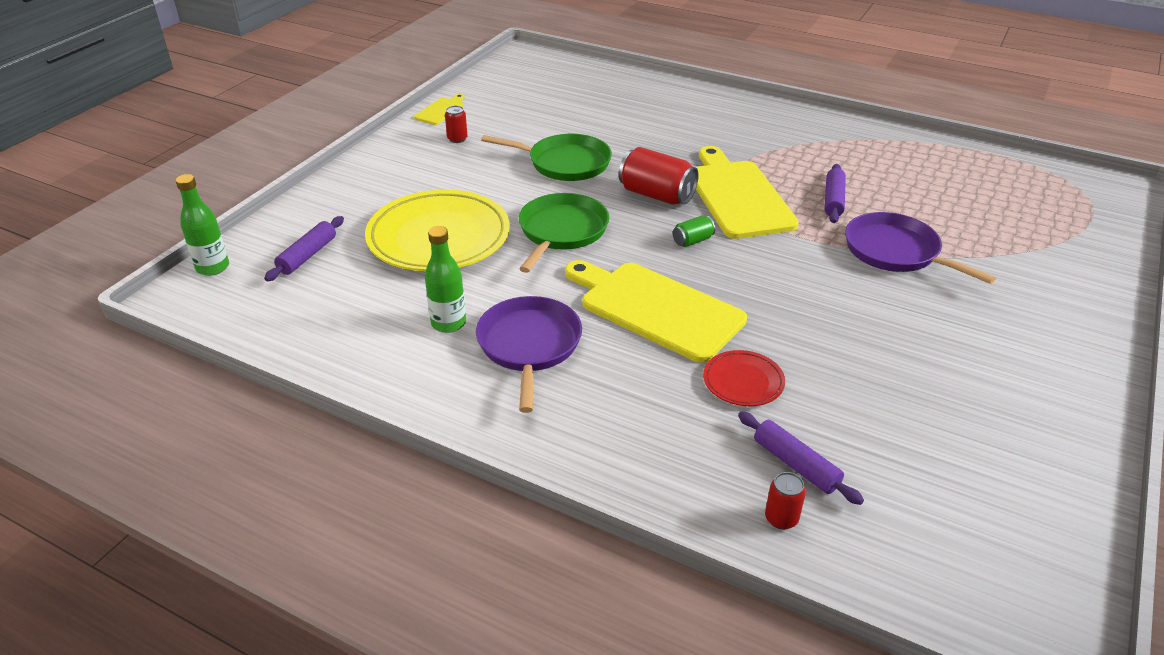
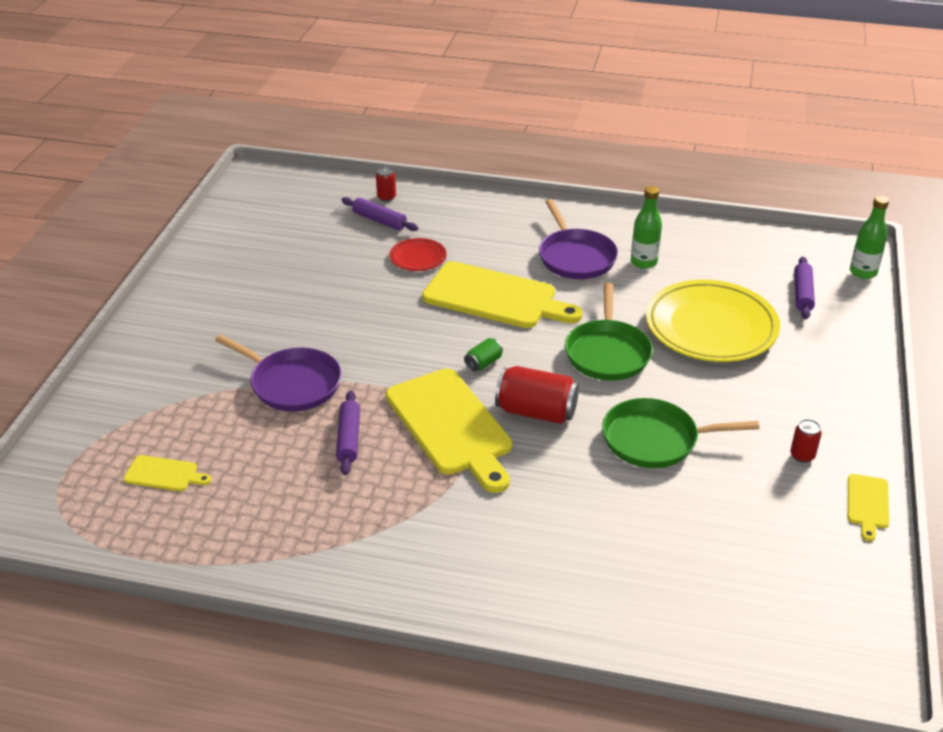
camera: 165 degrees right, 0 degrees up
(998, 198) = (164, 474): none -> yellow cutting board

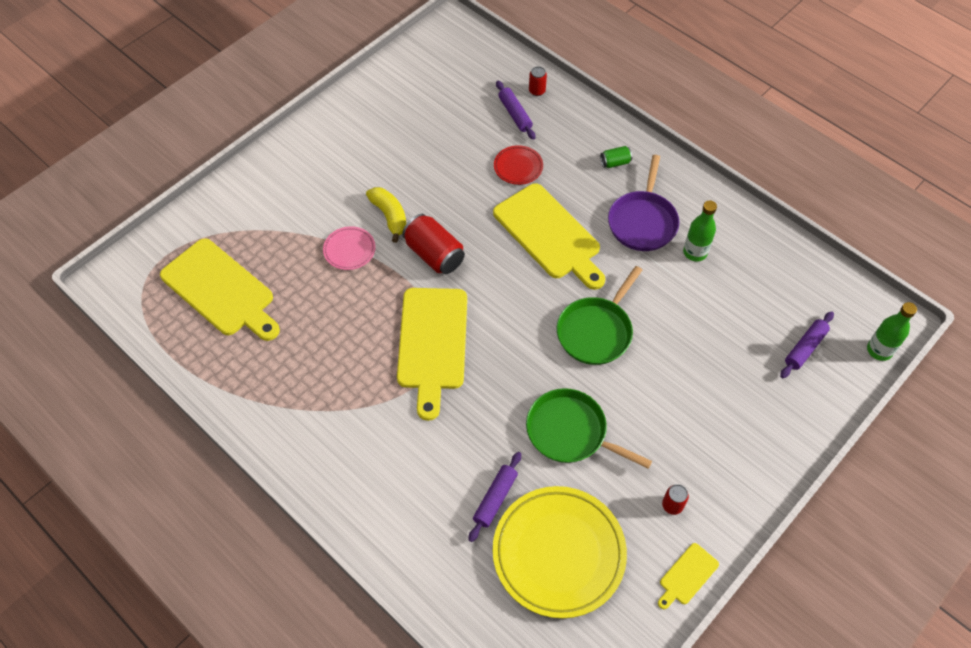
camera: 30 degrees right, 20 degrees up
(164, 474) = (221, 290): yellow cutting board -> yellow cutting board, size x2.20
(292, 384) = (349, 250): purple pan -> pink plate
(314, 341) = (389, 216): none -> yellow banana
(349, 438) = (356, 319): purple rolling pin -> purple rolling pin (495, 499)
(483, 363) = (495, 296): green can -> green can (615, 162)
(536, 412) = (501, 361): red can -> red can (434, 254)
(711, 327) = (698, 346): yellow plate -> yellow plate (558, 553)

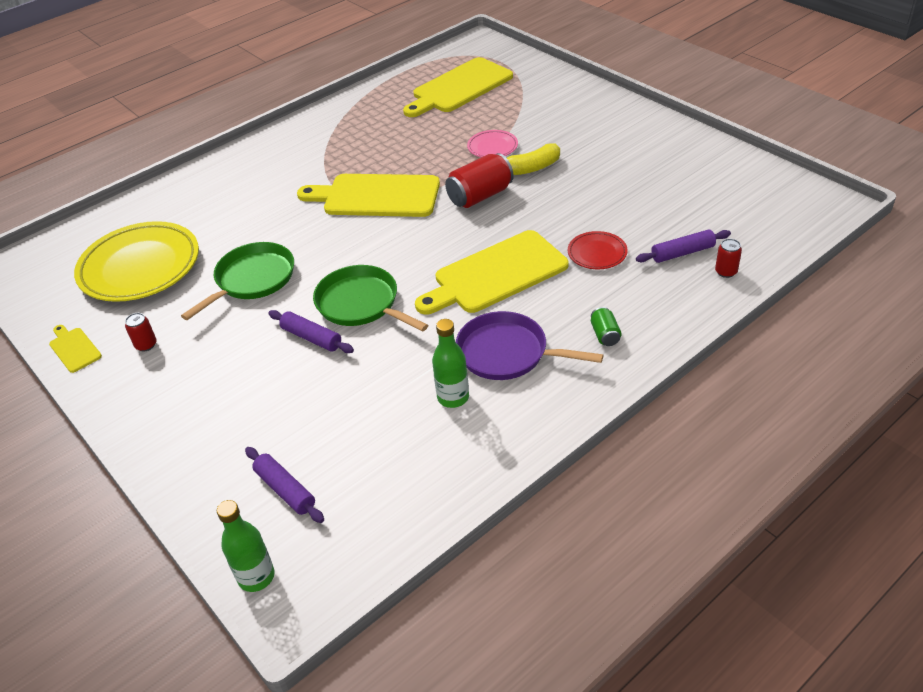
camera: 100 degrees right, 15 degrees down
(495, 499) = (207, 232): purple rolling pin -> purple rolling pin (311, 338)

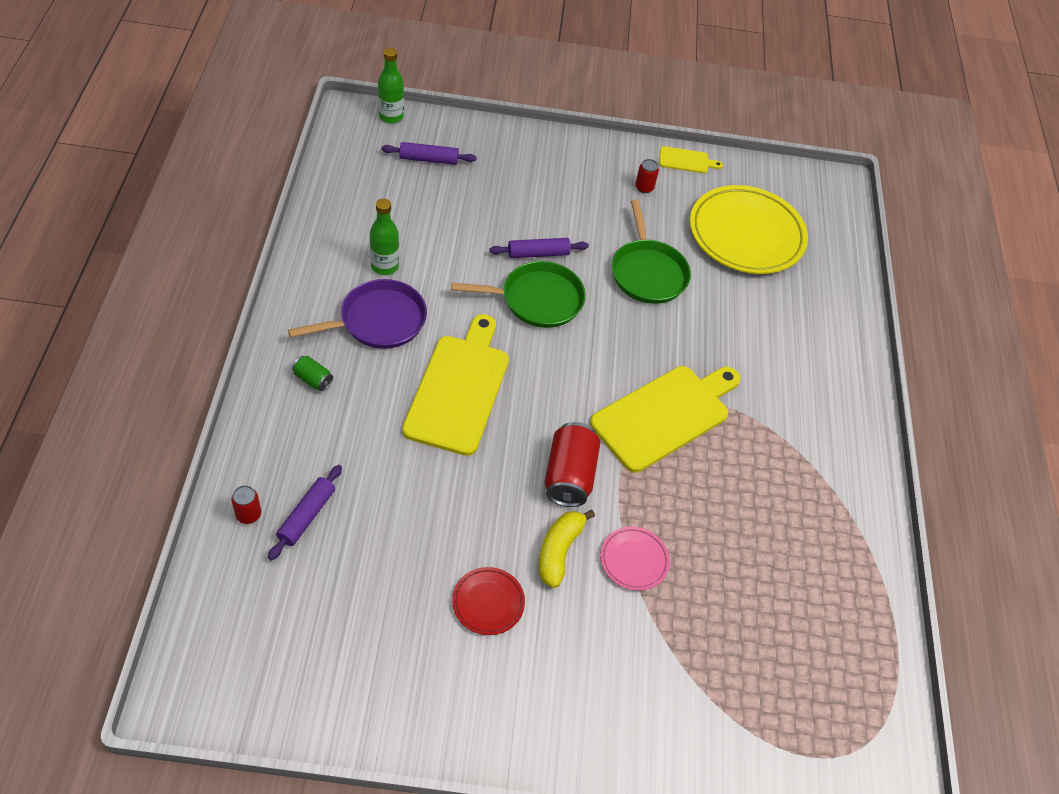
camera: 125 degrees right, 10 degrees up
(459, 87) = (792, 653): yellow cutting board -> none
(597, 253) = (389, 466): red plate -> red plate (488, 603)

